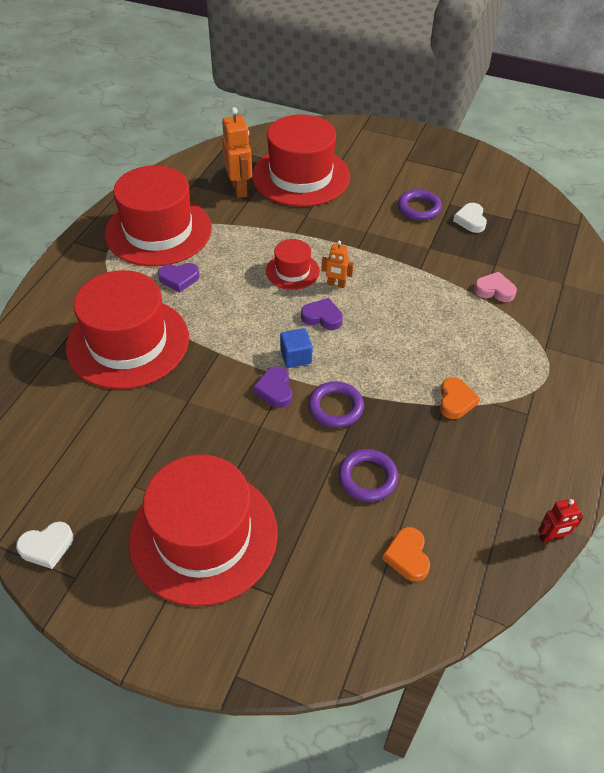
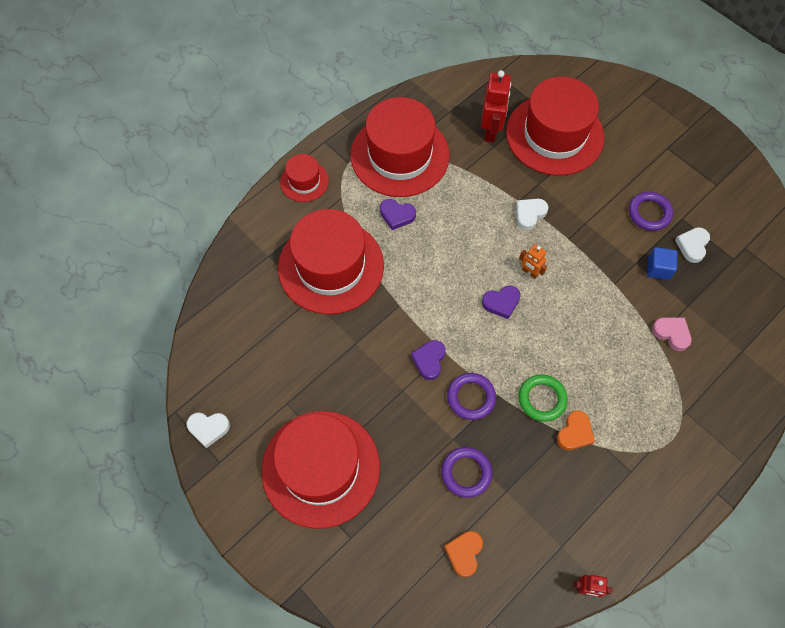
camera: 25 degrees right, 15 degrees up
(239, 189) = (491, 131): orange robot -> red robot
(292, 271) = (497, 243): red hat -> red hat (304, 181)
(296, 357) = (460, 335): blue cube -> blue cube (658, 269)
(311, 240) = (529, 214): none -> white heart
(322, 317) = (501, 303): purple heart -> purple heart turned 120 degrees clockwise
(407, 383) = (542, 399): none -> green ring

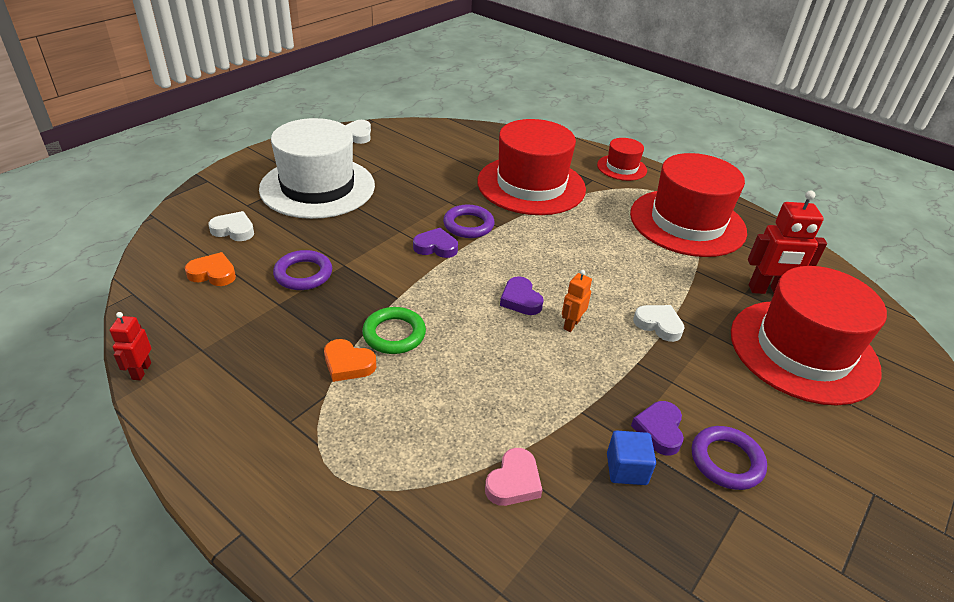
camera: 80 degrees right, 25 degrees down
(321, 468) = (317, 187): red hat -> white hat
(397, 215) = (608, 222): purple heart -> purple heart (659, 430)
(471, 397) = (393, 277): purple ring -> purple ring (468, 225)
(692, 246) = (690, 522): white heart -> white heart (234, 230)

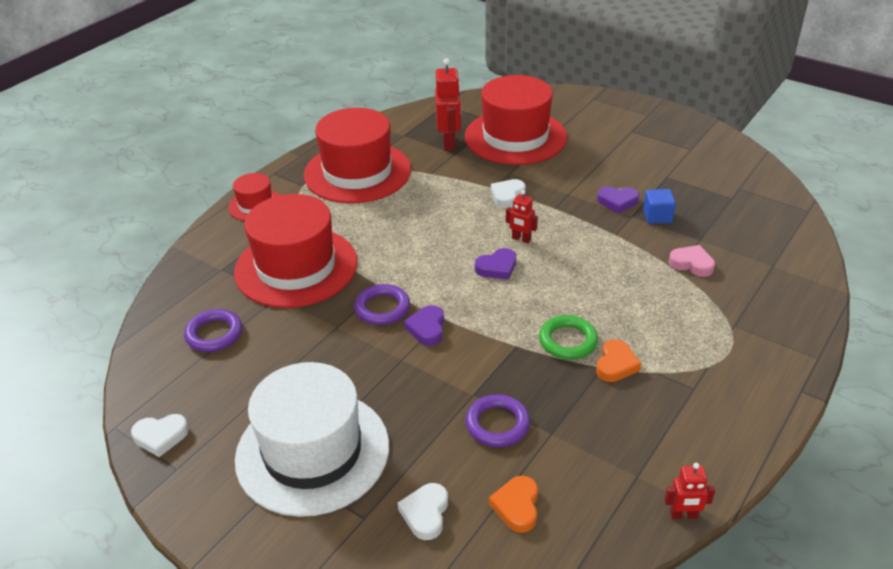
camera: 90 degrees left, 0 degrees up
(571, 324) = (521, 239): orange robot -> red robot
(726, 461) = (631, 177): purple ring -> purple ring (214, 334)

